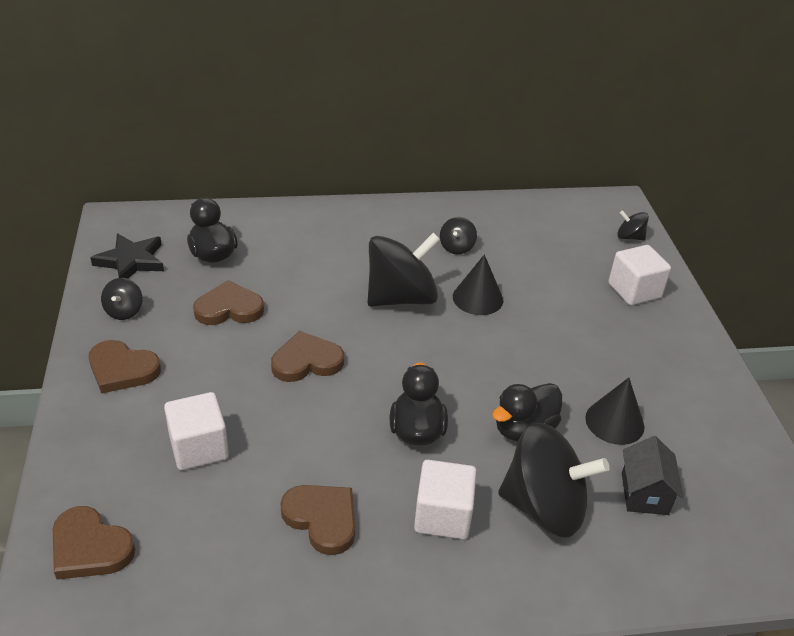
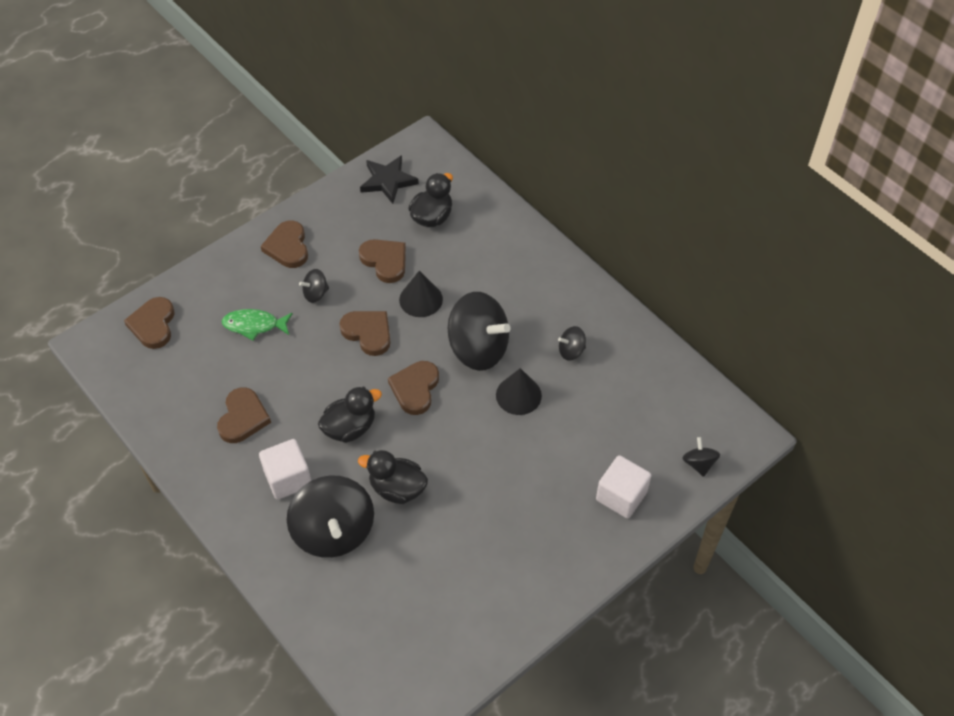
camera: 60 degrees right, 15 degrees up
(124, 311) = (338, 212): black spinning top -> black spinning top (315, 293)
(199, 447) = (254, 325): white cube -> green fish
(410, 360) = (415, 389): none -> brown heart
(614, 422) = (447, 542): black cone -> black cone (421, 299)
(644, 493) = (388, 587): black house -> none

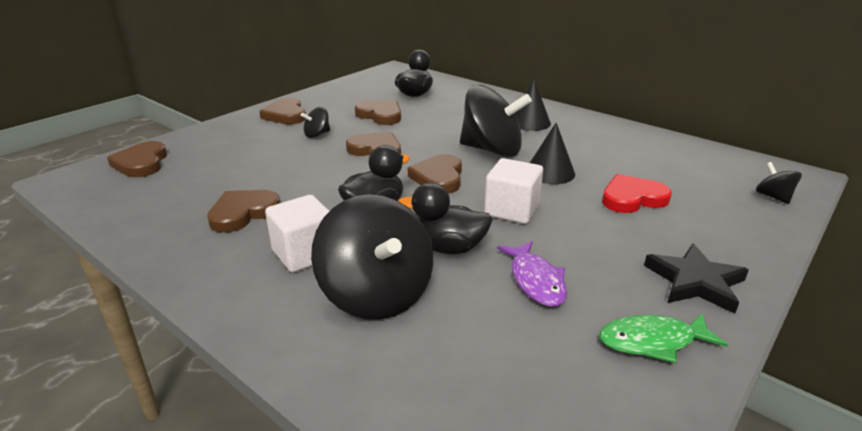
camera: 10 degrees left, 25 degrees down
(243, 418) = (243, 213): brown heart -> brown heart turned 135 degrees counterclockwise
(254, 325) = (254, 155): green fish -> green fish (652, 341)
(388, 181) = (370, 83): black star -> black star (695, 282)
(421, 299) = (422, 130): black cone -> black cone (529, 122)
(450, 536) = (535, 281): none -> purple fish
(571, 351) = (583, 144): black spinning top -> none
(573, 446) = (632, 198): none -> red heart
(621, 496) = (715, 227): white cube -> white cube (511, 210)

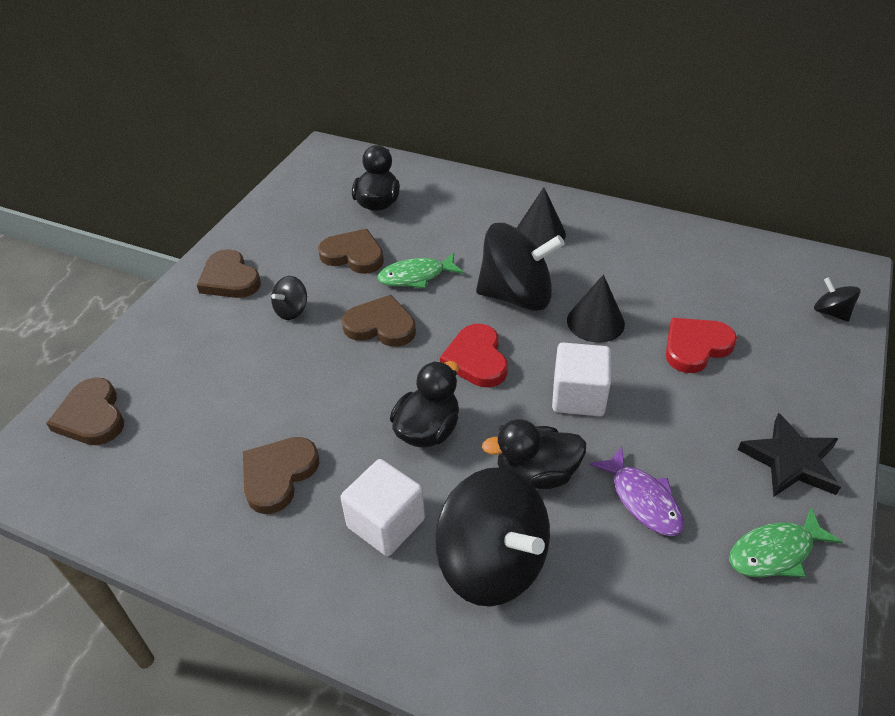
camera: 15 degrees left, 15 degrees up
(419, 131) = (416, 276): none -> green fish
(438, 177) = (476, 359): brown heart -> red heart

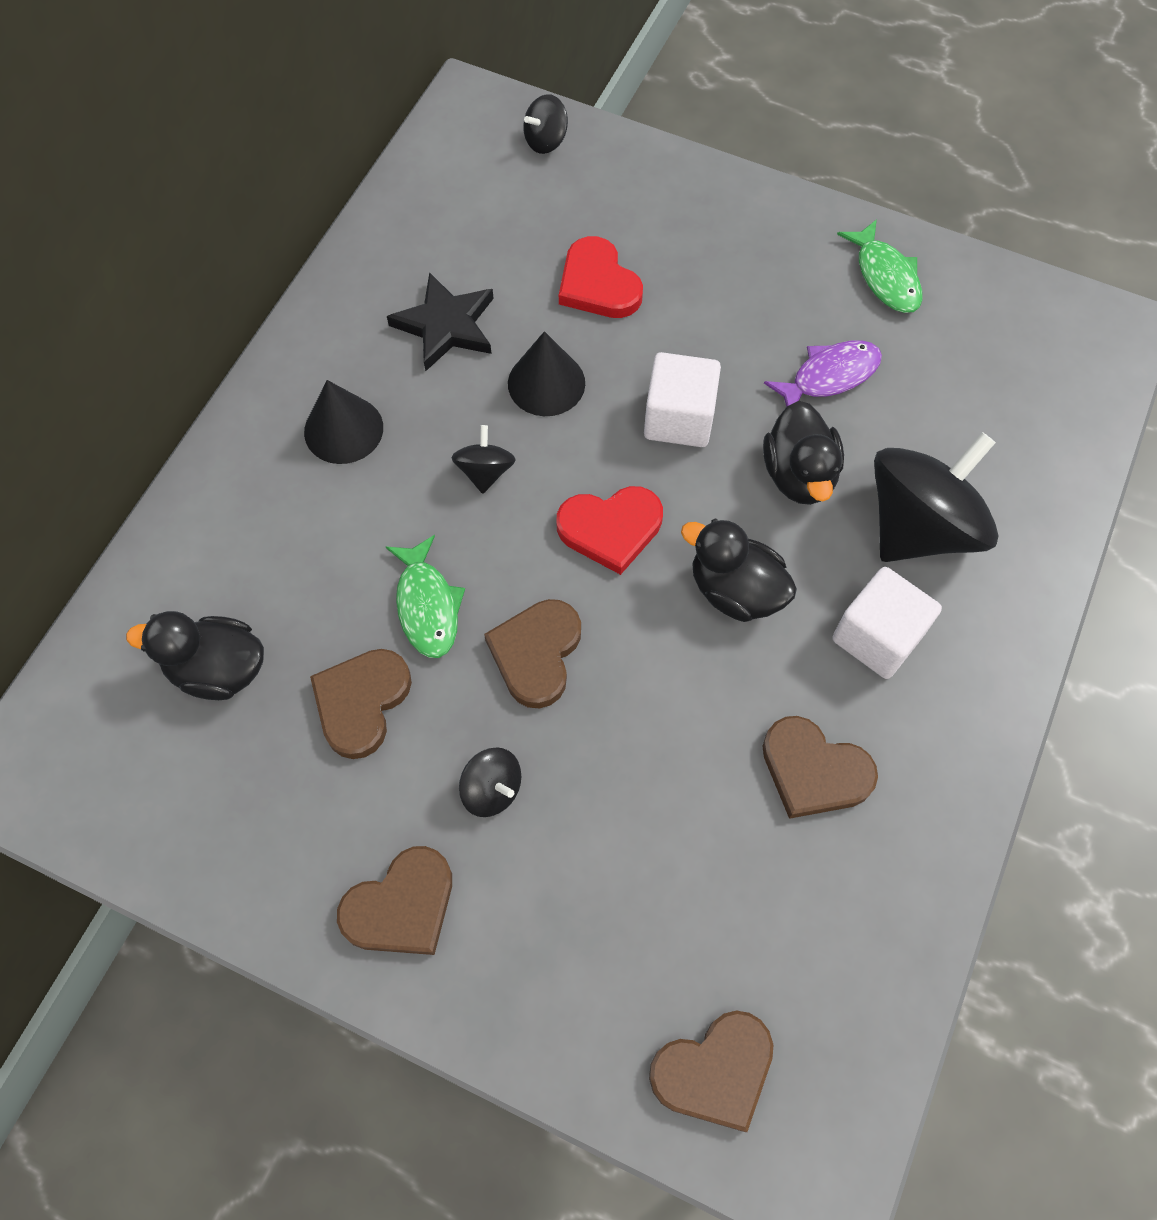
camera: 90 degrees left, 20 degrees up
(516, 296) = (485, 472): black spinning top -> black spinning top, size x0.45
(790, 461) = (772, 236): black star -> black star (446, 326)

